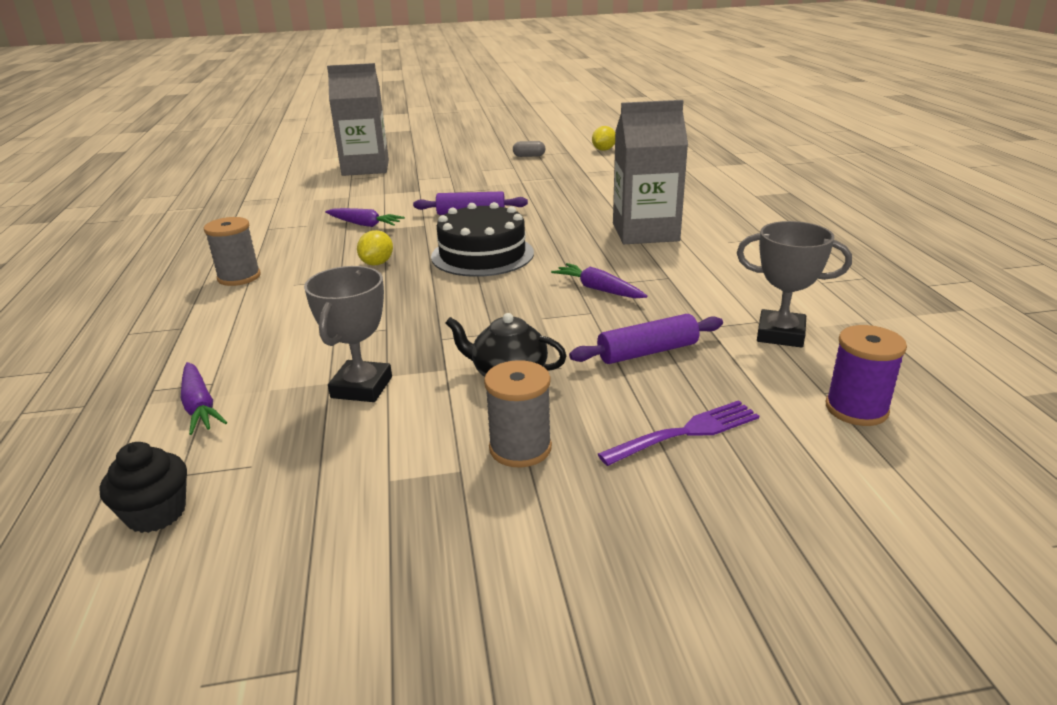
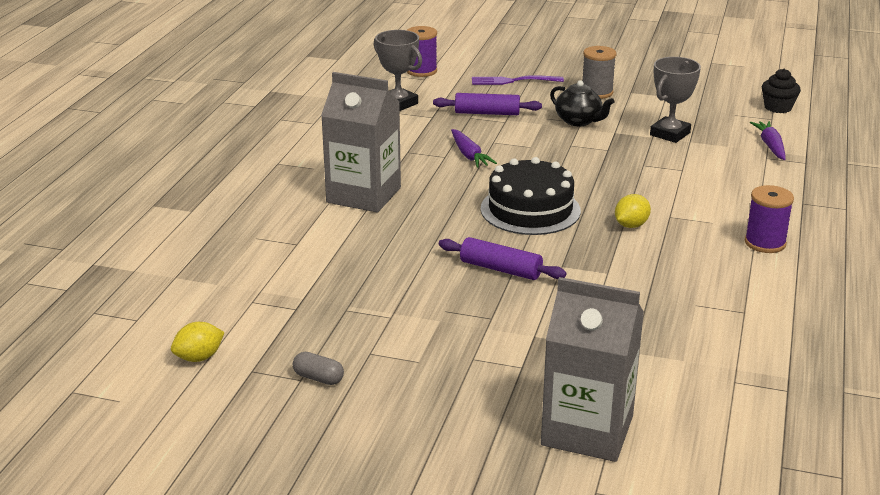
camera: 155 degrees left, 0 degrees up
(239, 277) = (765, 243): grey spool -> purple spool
(365, 224) = (627, 285): purple carrot -> none

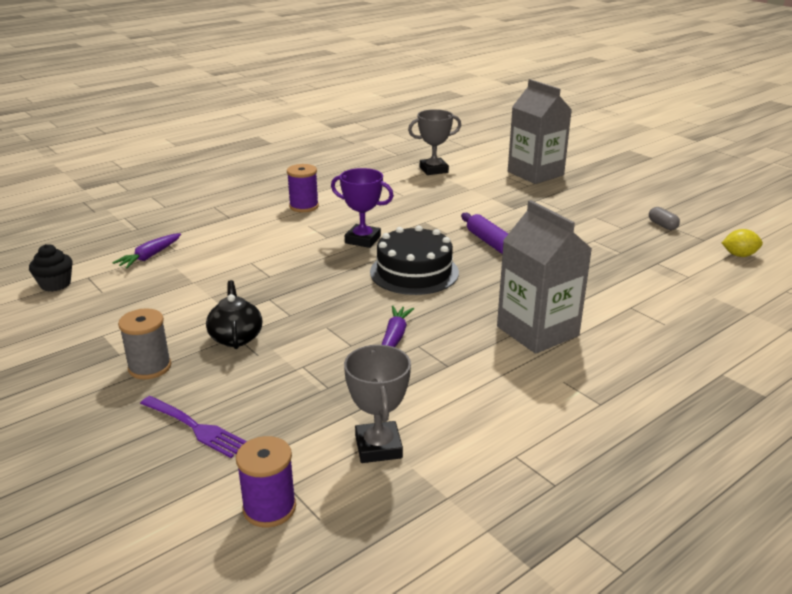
camera: 145 degrees left, 0 degrees up
(487, 113) = (302, 385): purple rolling pin -> none
(631, 225) = (362, 240): yellow lemon -> purple trophy
(670, 134) = (192, 294): grey trophy -> grey trophy (433, 170)

